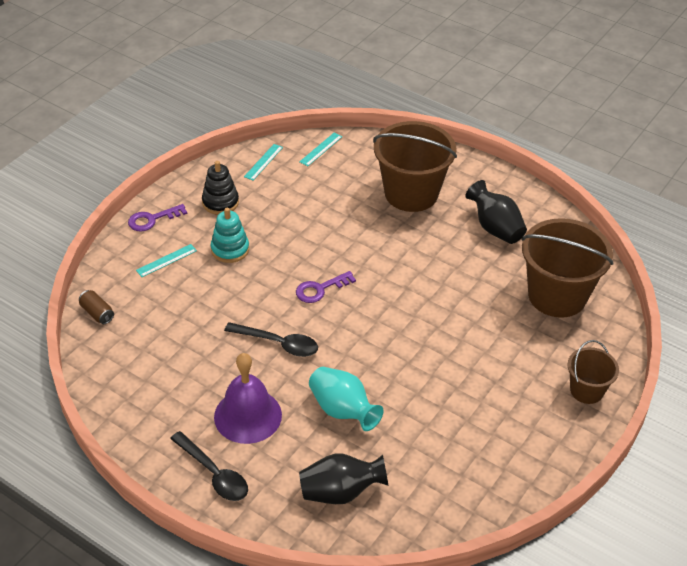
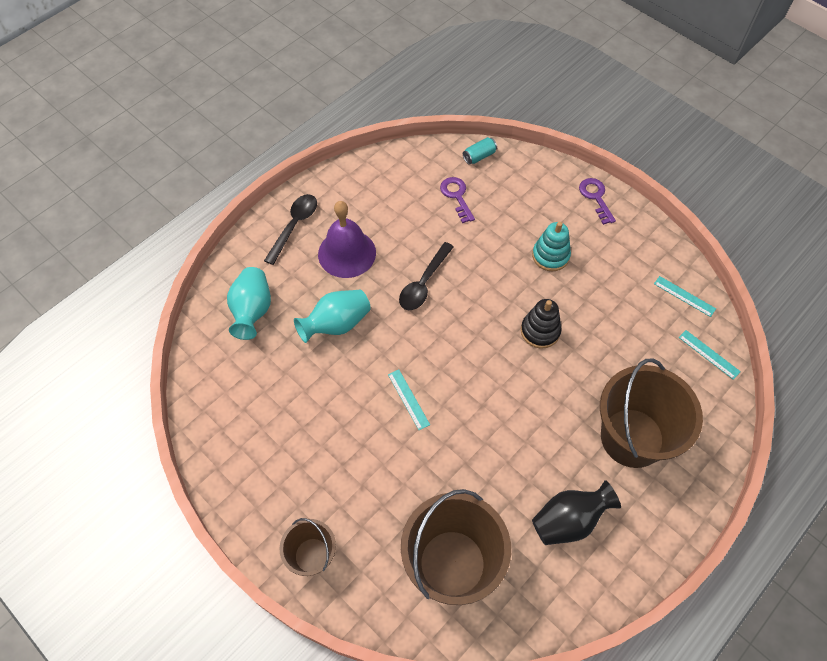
camera: 100 degrees right, 15 degrees up
(97, 313) = (479, 156): brown can -> turquoise can
(166, 260) = (539, 206): turquoise ruler -> turquoise ruler (408, 399)
(214, 473) = (294, 226): black spoon -> black spoon turned 150 degrees clockwise
(220, 202) = (619, 253): black stacking toy -> black stacking toy (540, 331)
(320, 289) = (489, 326): purple key -> purple key (456, 196)
(340, 492) = (252, 311): black vase -> turquoise vase

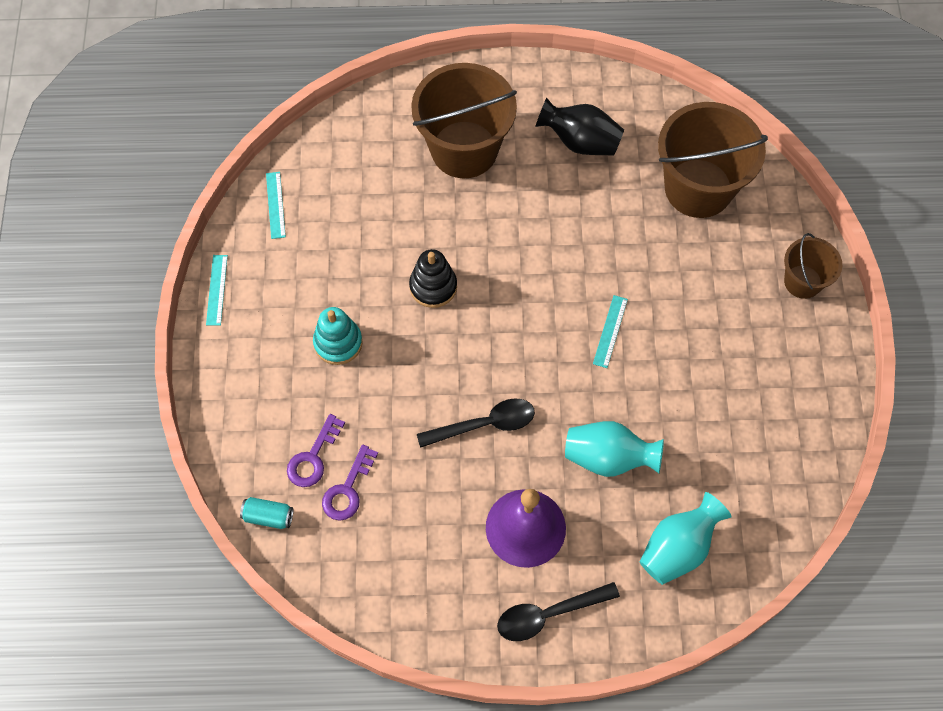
camera: 135 degrees left, 5 degrees up
(596, 198) = (220, 359): purple key -> purple key (313, 457)
(709, 354) = (323, 149): turquoise ruler -> turquoise ruler (217, 290)

